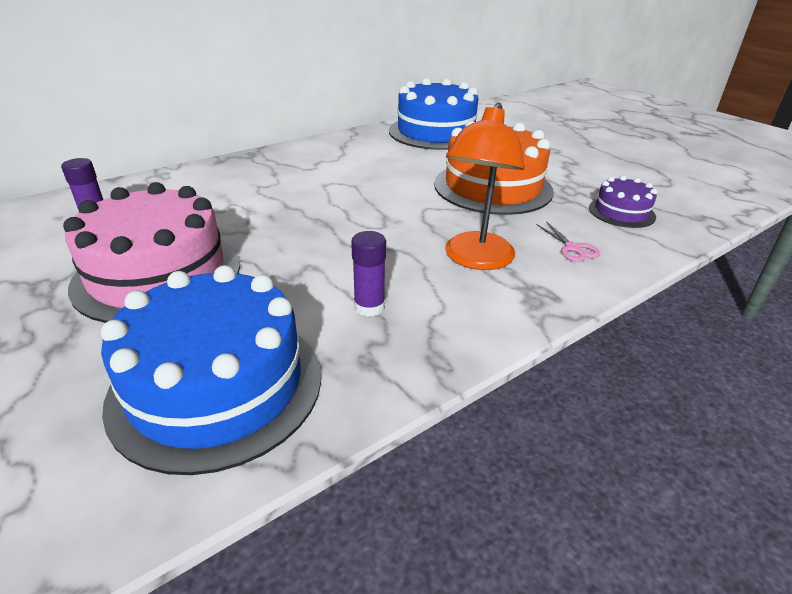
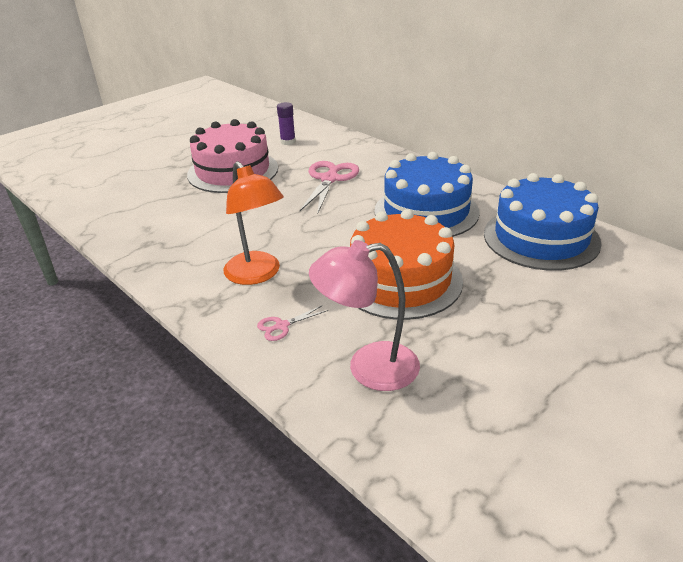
camera: 85 degrees right, 0 degrees up
(217, 386) = (137, 207): blue cake -> blue cake (426, 211)
(257, 202) = (329, 179): none -> pink scissors
(369, 307) = (198, 238): purple glue stick -> none
(476, 260) = (257, 275): orange lamp -> orange lamp turned 135 degrees counterclockwise
(621, 212) = (368, 367): purple cake -> pink lamp

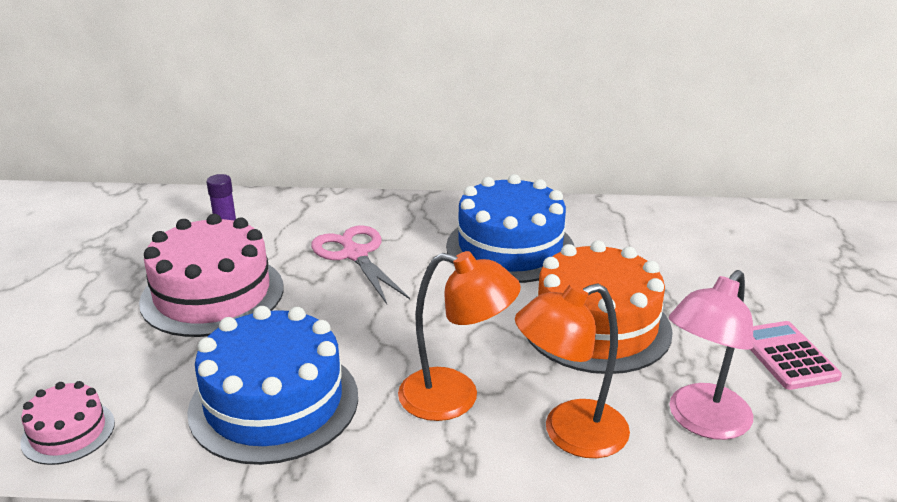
camera: 45 degrees left, 5 degrees down
(95, 205) = (68, 432): none -> pink cake
(282, 326) = (569, 433): pink scissors -> orange lamp
(506, 368) = (787, 356): none -> pink calculator
(541, 238) = (639, 230): blue cake -> blue cake (274, 402)

